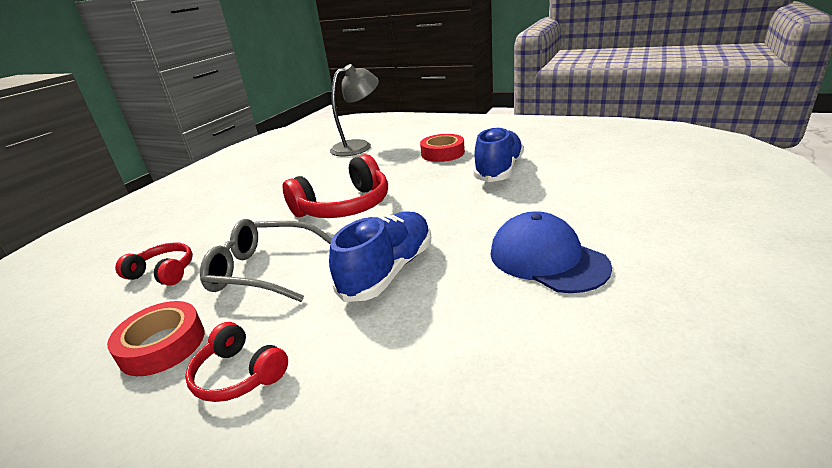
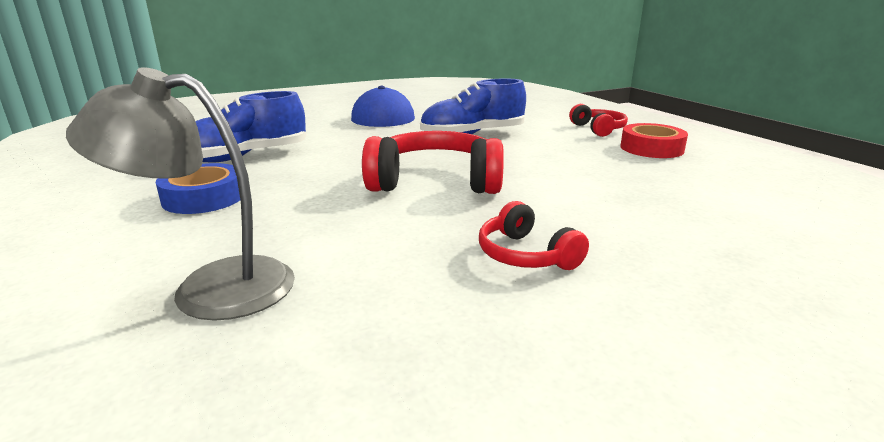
camera: 145 degrees left, 5 degrees down
(163, 273) = (671, 189): red headphones -> red headphones (526, 255)
(265, 270) = (562, 160): grey glasses -> none
(442, 153) = (204, 198): red tape -> blue tape

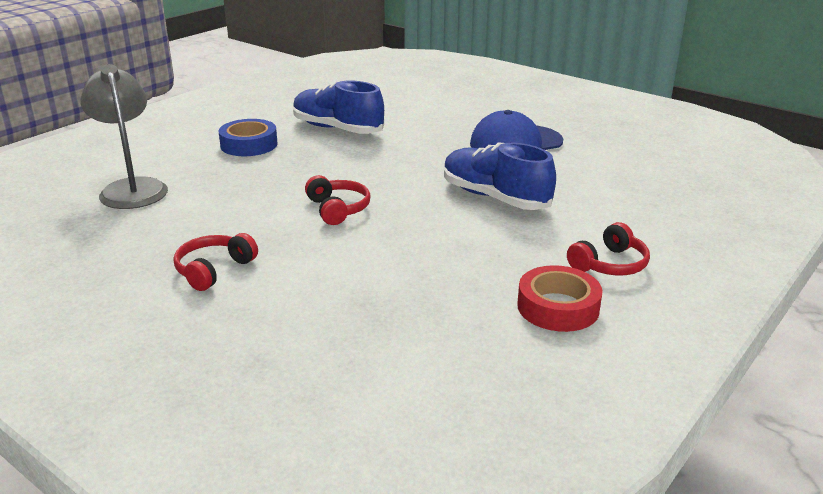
camera: 65 degrees right, 5 degrees up
(435, 182) = (337, 209): red headphones -> red headphones, size x0.56

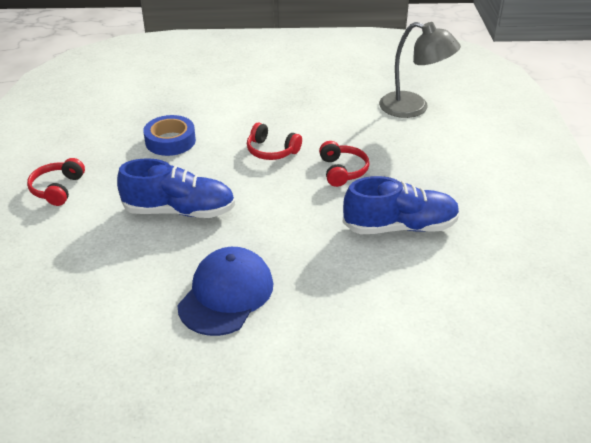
camera: 140 degrees right, 10 degrees up
(214, 270) = (275, 91): red headphones -> red headphones (342, 171)
(249, 145) = (426, 173): blue tape -> blue tape (170, 141)
(558, 307) = (74, 148): red tape -> none

